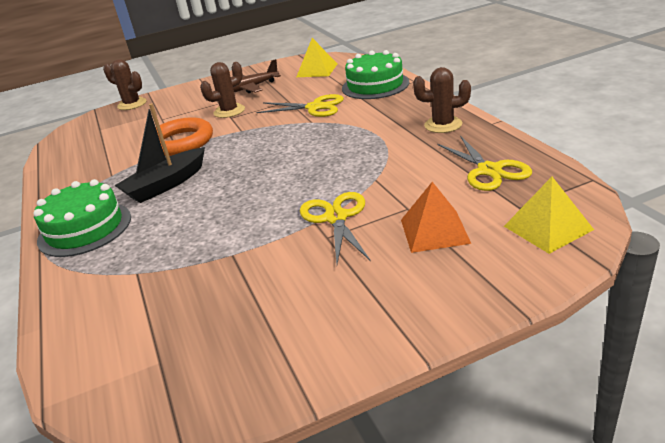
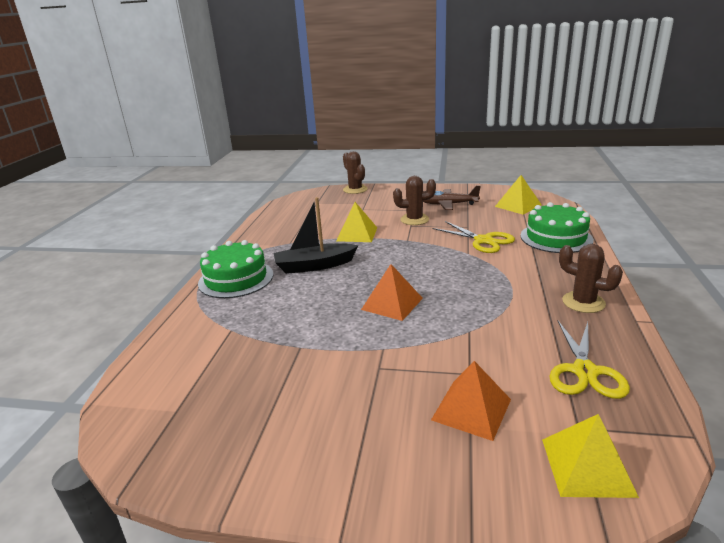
camera: 30 degrees right, 5 degrees down
(181, 142) = (357, 234): orange ring -> yellow pyramid
(284, 185) = (392, 303): none -> orange pyramid
(336, 218) = (403, 353): yellow scissors -> none

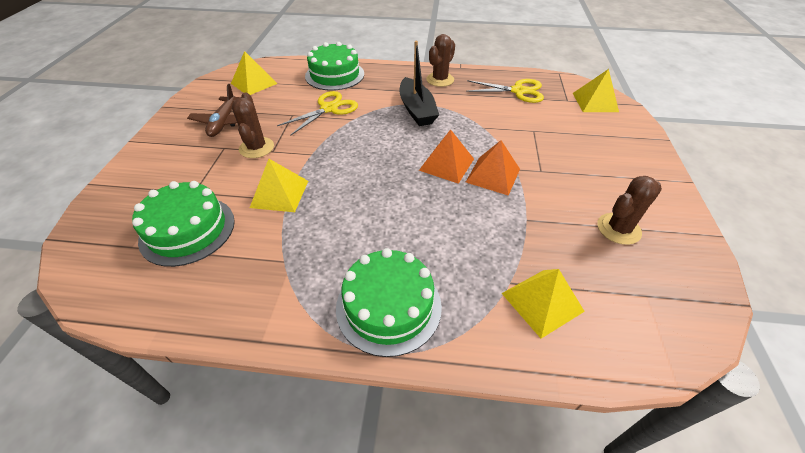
camera: 95 degrees left, 20 degrees up
(204, 344) = (542, 302): none -> yellow pyramid
(314, 266) = (362, 226): black boat -> black boat (417, 110)
(326, 213) = (187, 230): none -> green cake
(355, 189) = (102, 203): brown cactus -> brown cactus (618, 229)
(471, 409) = (569, 132): orange pyramid -> orange pyramid (493, 175)

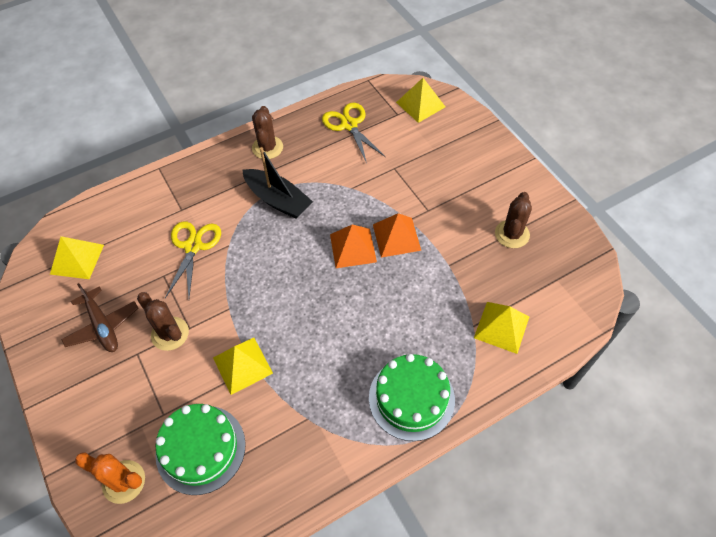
camera: 35 degrees left, 10 degrees up
(119, 217) = (124, 482): none -> orange cactus
(335, 75) = (155, 199): green cake -> none
(518, 91) = (349, 125): yellow scissors -> yellow scissors turned 90 degrees counterclockwise

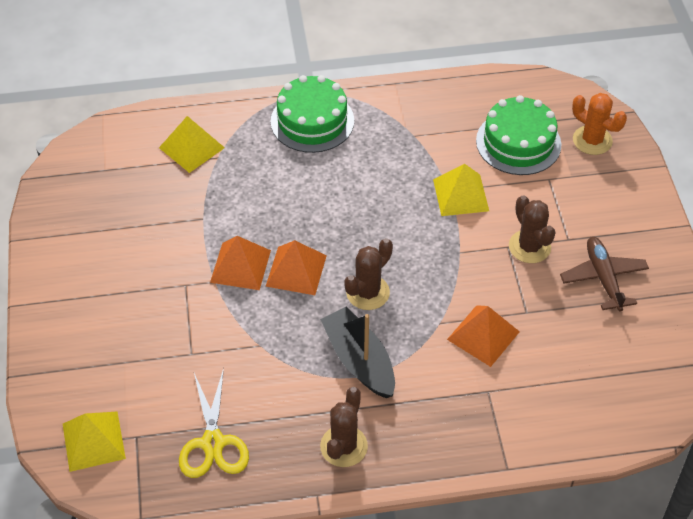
camera: 160 degrees left, 5 degrees down
(77, 259) = (631, 367): yellow pyramid -> none
(193, 246) = (483, 335): yellow scissors -> orange pyramid
(512, 234) = (112, 226): brown cactus -> brown cactus (368, 292)

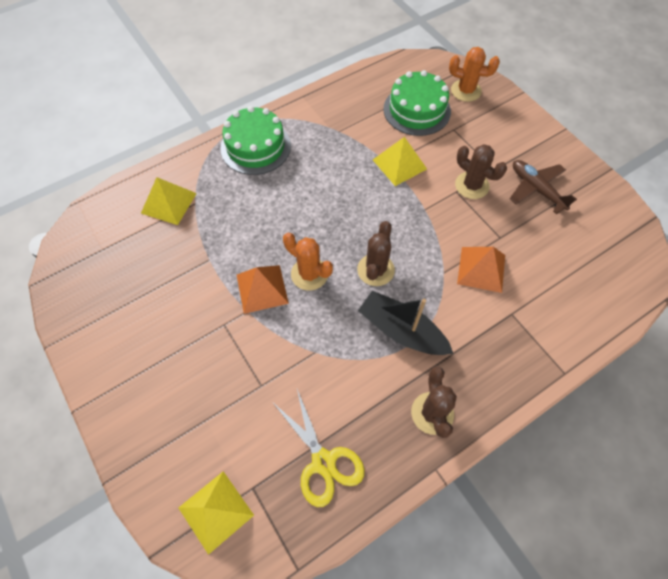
camera: 25 degrees left, 10 degrees up
(296, 270) = (309, 274): orange pyramid -> orange cactus

